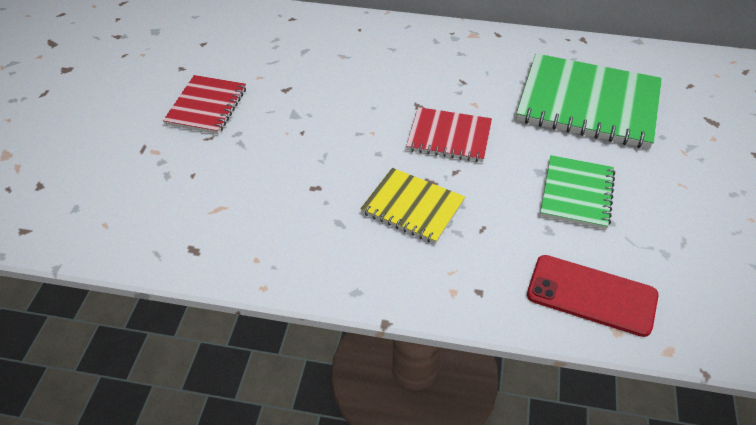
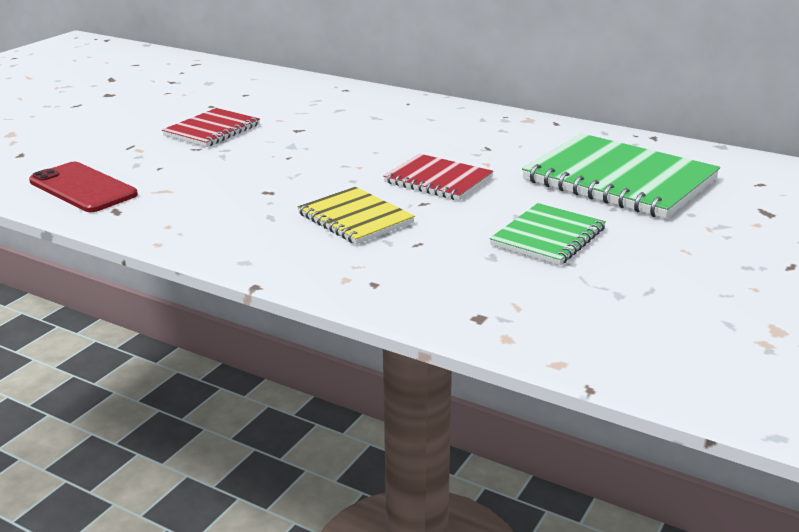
camera: 20 degrees right, 20 degrees down
(591, 295) = (500, 308): red phone -> red phone (83, 188)

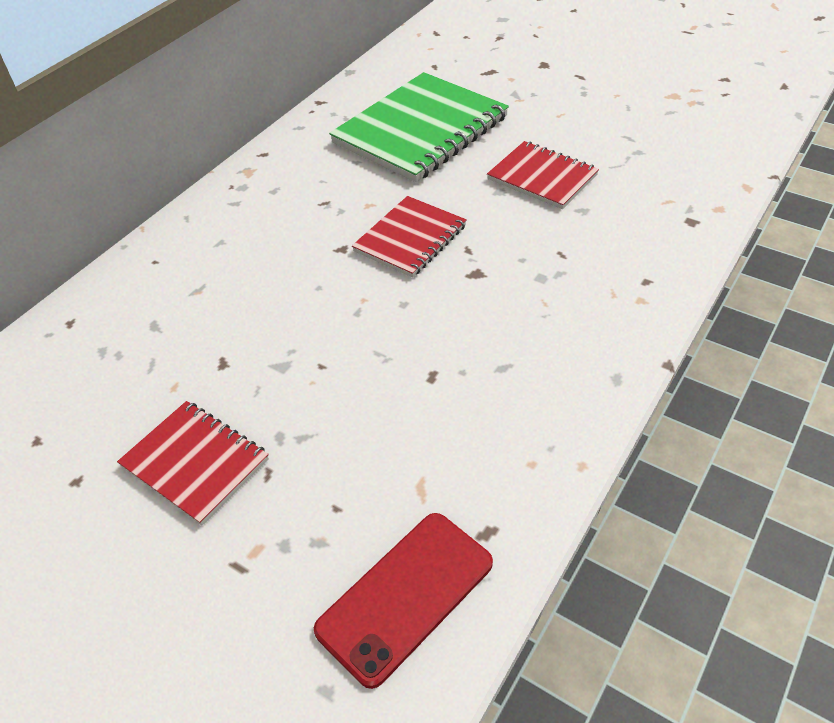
camera: 85 degrees left, 20 degrees up
(355, 218) = (507, 298): yellow notebook -> none
(548, 237) = (542, 177): green notebook -> red notebook

